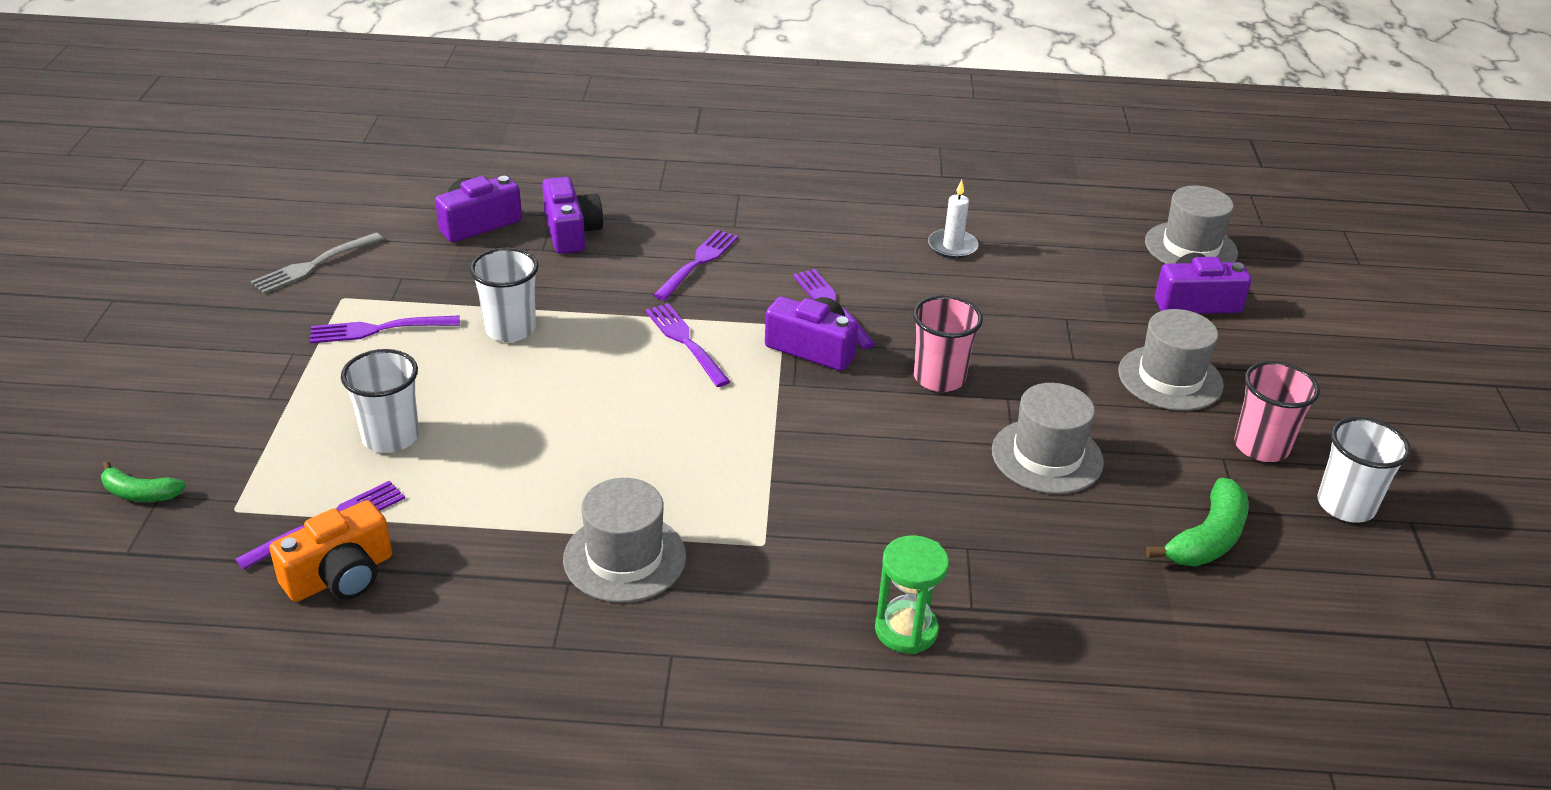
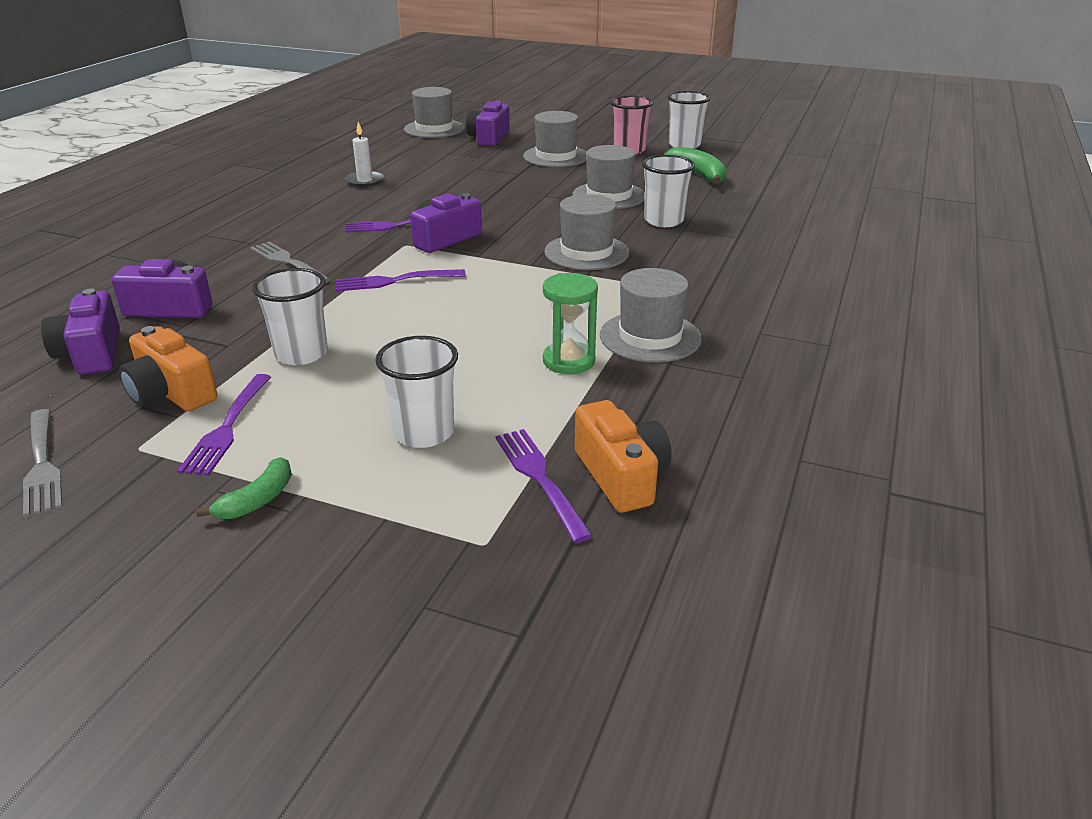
camera: 70 degrees left, 5 degrees down
(140, 493) = (411, 623): green banana -> green banana (257, 500)
(425, 284) = (171, 393): none -> orange camera
(698, 263) = (288, 262): purple fork -> grey fork
(836, 468) = (586, 252): none -> grey hat
(906, 630) = (752, 257): green hourglass -> green hourglass (568, 361)
(939, 378) = (510, 209): pink cup -> none
(986, 524) = (663, 221): none -> white cup

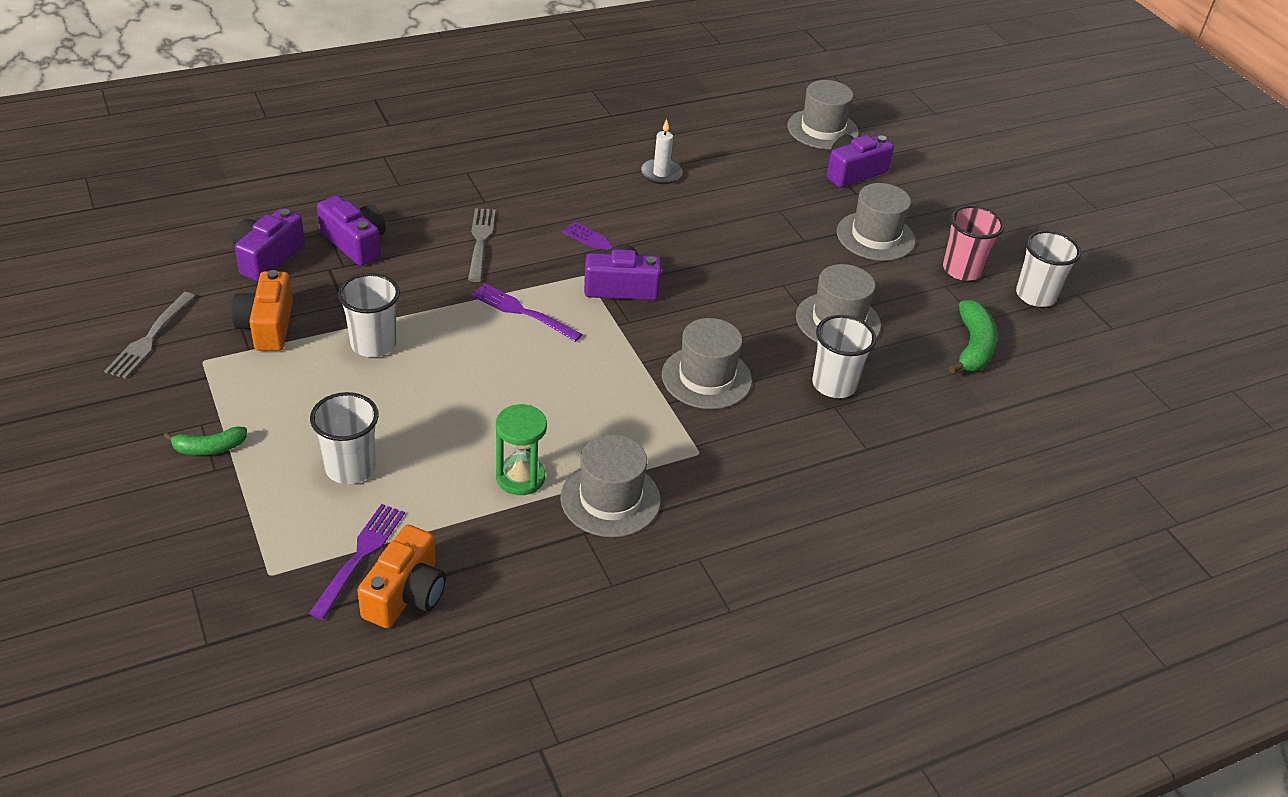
camera: 40 degrees right, 10 degrees up
(227, 427) = (260, 379): purple fork -> none

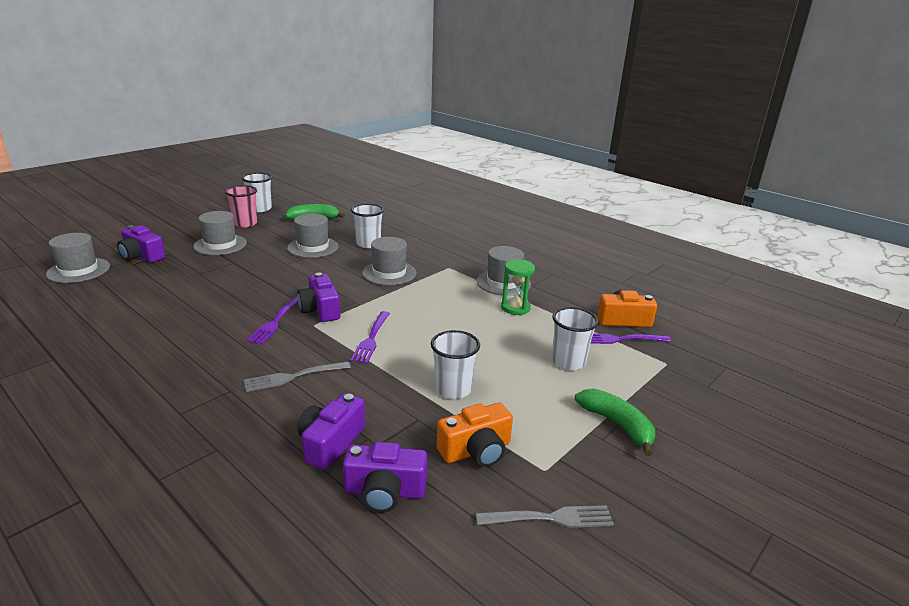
camera: 110 degrees left, 15 degrees down
(209, 448) = (617, 424): green banana -> green banana, size x1.59
(661, 174) = (160, 319): white candle -> none

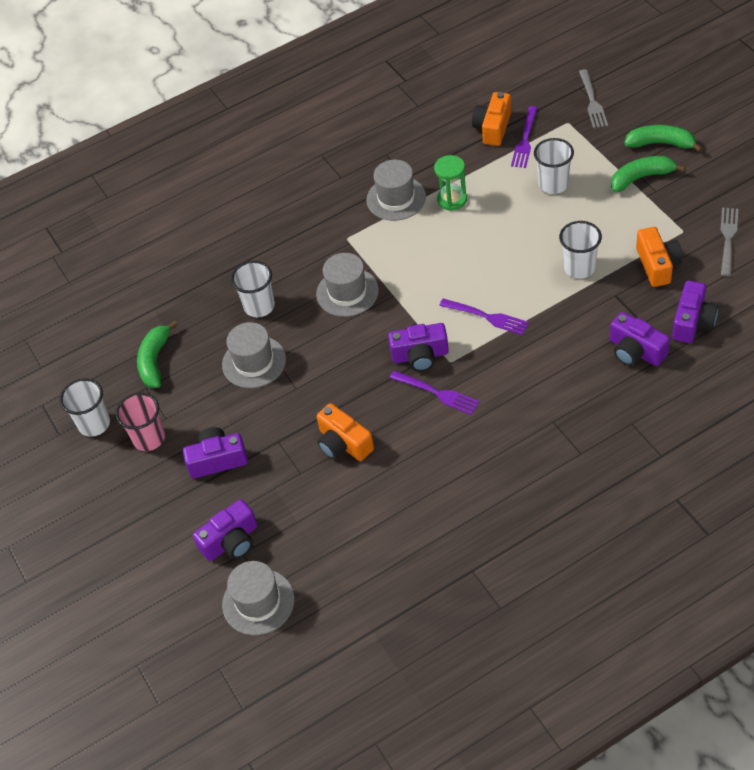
camera: 65 degrees left, 25 degrees up
(220, 245) = (217, 460): grey hat -> purple camera
(225, 286) = (343, 444): none -> orange camera
(293, 377) = (540, 376): grey fork -> grey fork (592, 101)
(687, 436) = (660, 143): none -> green banana

